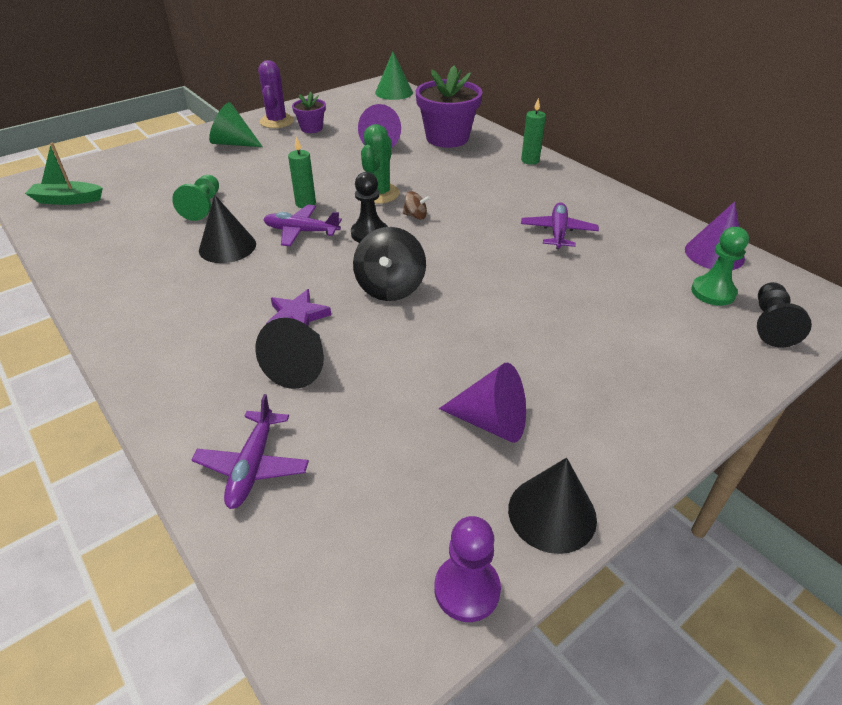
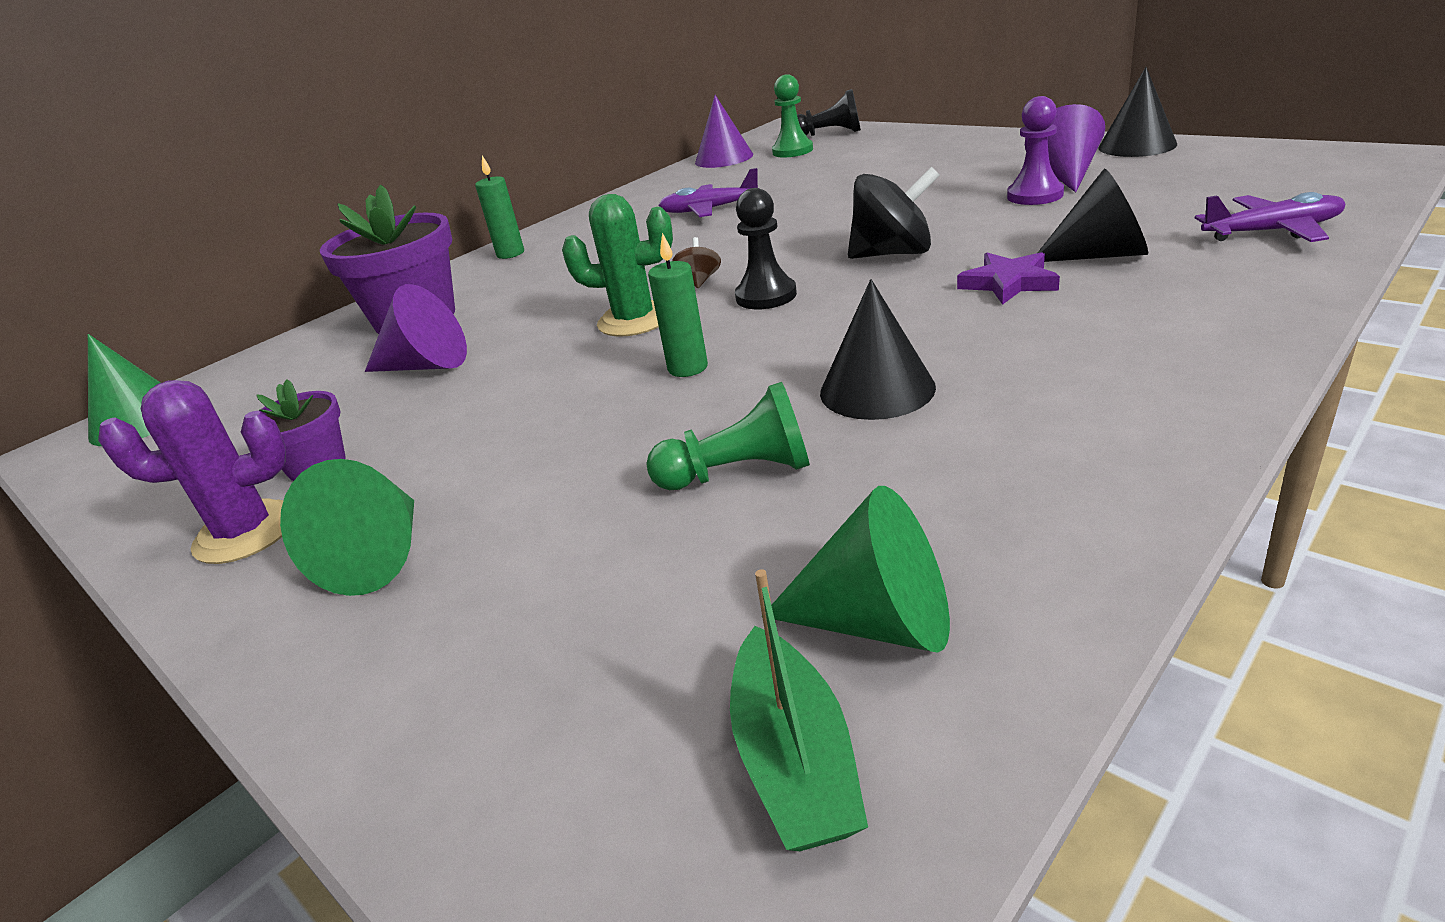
camera: 95 degrees left, 10 degrees down
(95, 219) = (877, 621): none -> green cone
(301, 231) = (787, 343): purple plane -> none
(467, 589) = (1247, 149): purple pawn -> purple pawn (1035, 195)

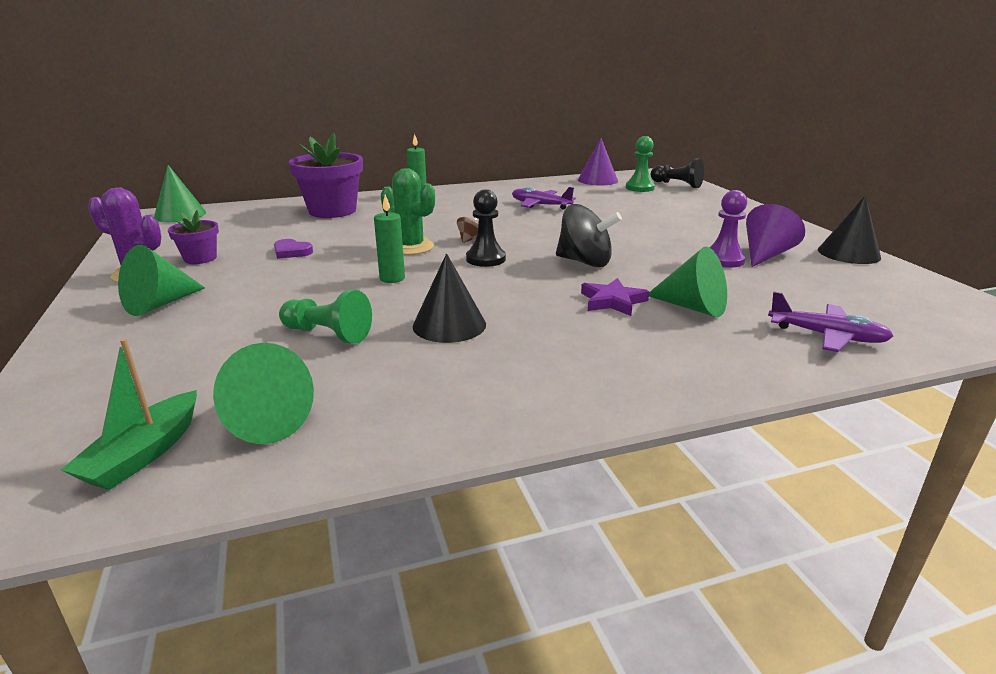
camera: 25 degrees right, 5 degrees down
(426, 365) = (302, 233): purple cone -> none
(461, 395) = (291, 252): none -> purple heart
(1100, 255) = (692, 307): black cone -> green cone

